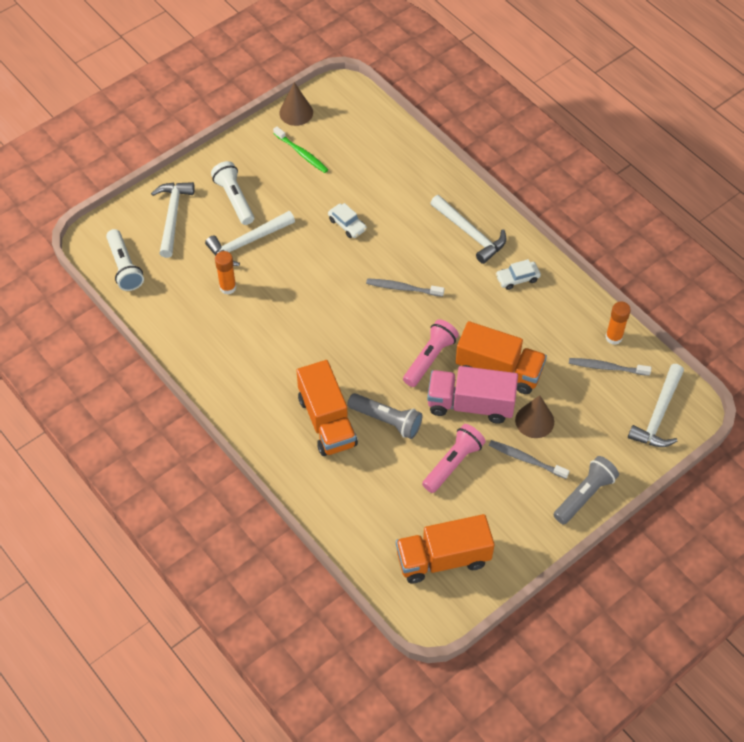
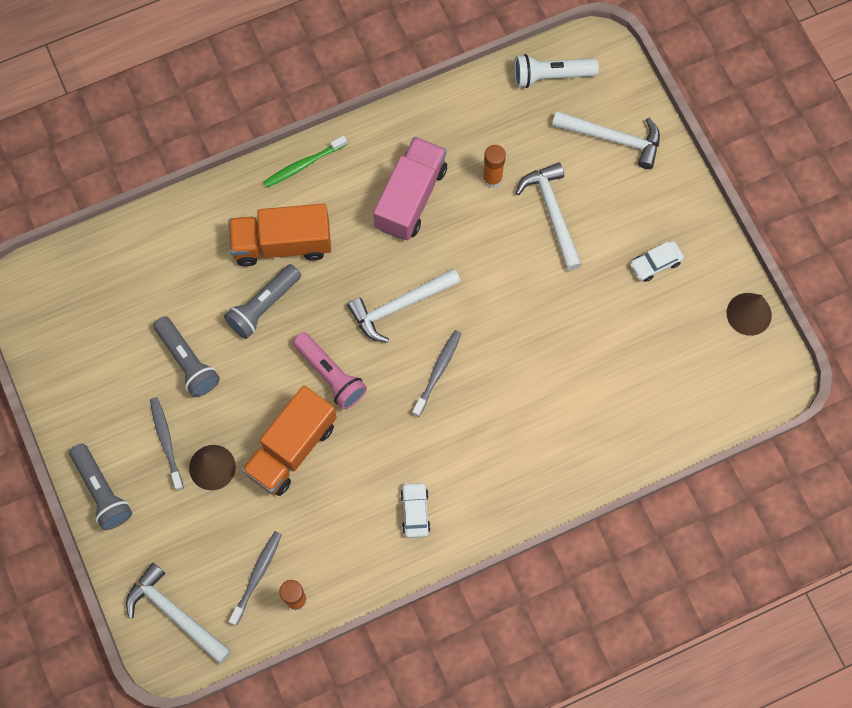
camera: 105 degrees right, 15 degrees up
(234, 199) = (623, 212): white flashlight -> none
(301, 153) = (678, 305): green toothbrush -> green toothbrush (304, 165)
(347, 224) = (550, 332): white car -> white car (655, 263)
(443, 558) = (80, 319): orange truck -> none
(453, 463) = (187, 362): pink flashlight -> grey flashlight
(470, 234) = (498, 475): white hammer -> white hammer (399, 306)
(470, 404) = (256, 402): pink truck -> pink truck (411, 198)
(526, 459) = (166, 442): grey toothbrush -> grey toothbrush turned 60 degrees counterclockwise

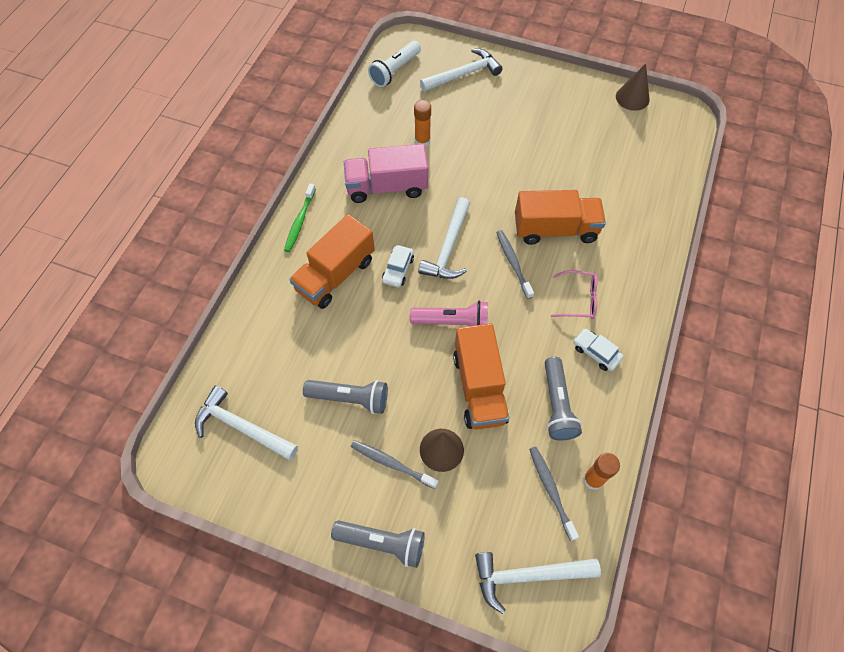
camera: 45 degrees left, 10 degrees down
(263, 306) = (364, 320): grey flashlight -> grey flashlight (557, 405)
(411, 198) = (387, 187): pink truck -> pink truck turned 75 degrees counterclockwise
(455, 456) = (579, 299): none -> pink glasses
(510, 376) = (555, 229): none -> orange truck
(552, 213) = (475, 132): white hammer -> white hammer (242, 426)
(655, 263) = (558, 112): white car -> white car (398, 270)

